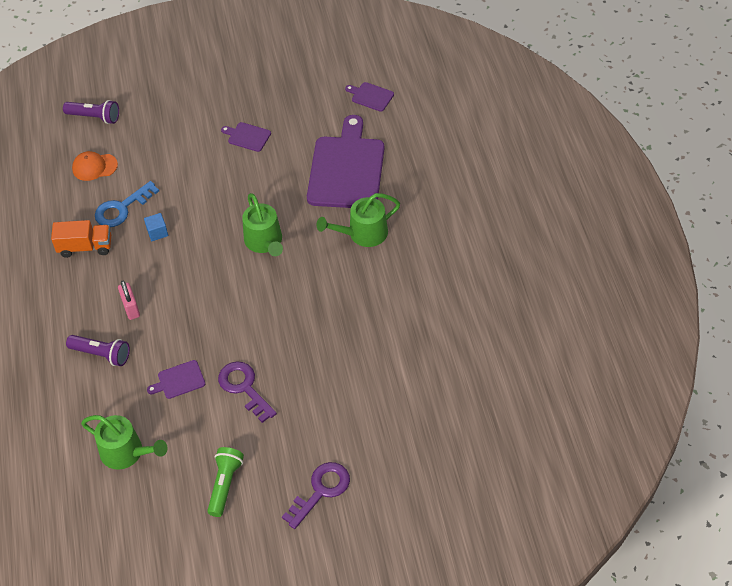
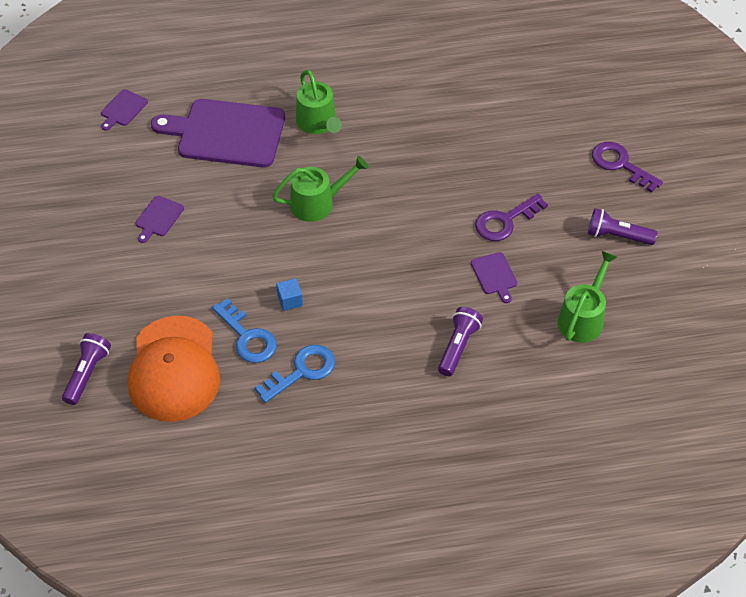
camera: 90 degrees left, 0 degrees up
(85, 247) = (302, 371): orange truck -> blue key
(94, 167) = (174, 369): orange cap -> orange cap, size x2.13
(131, 308) = (396, 322): pink padlock -> none
(225, 484) = (617, 236): green flashlight -> purple flashlight

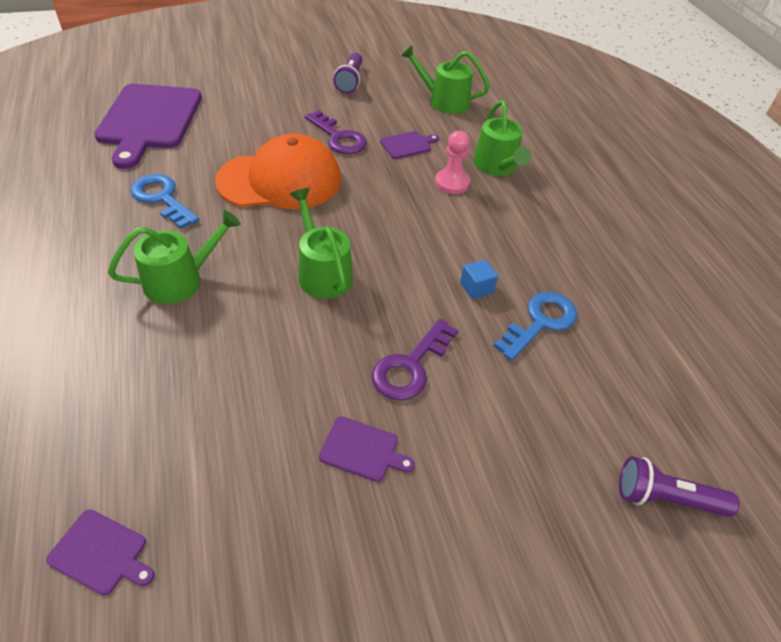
camera: 100 degrees left, 5 degrees down
(174, 369) = (614, 391): orange cap -> orange cap (280, 180)
(226, 133) = (186, 382): purple cutting board -> purple cutting board (149, 120)
(302, 371) = (568, 271): blue key -> blue key (162, 198)
(431, 304) = (452, 183): none -> pink pawn
(458, 346) = (497, 166): purple flashlight -> green watering can
(620, 165) = (265, 75): purple key -> purple key (411, 366)

